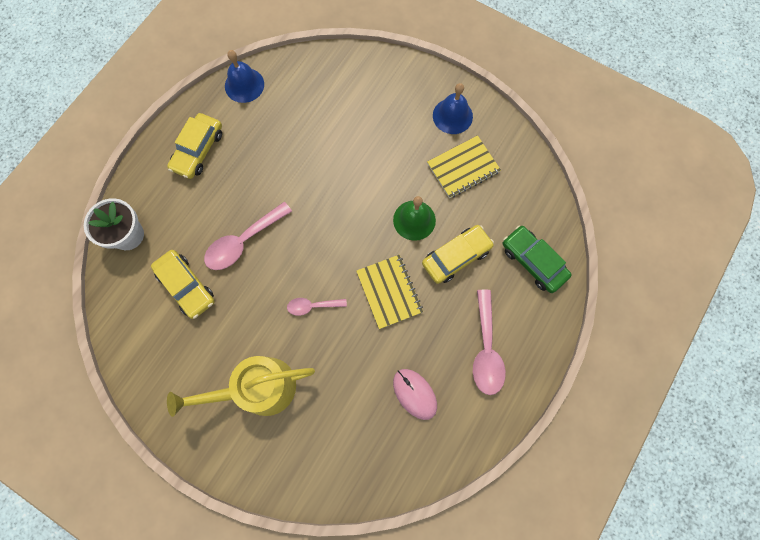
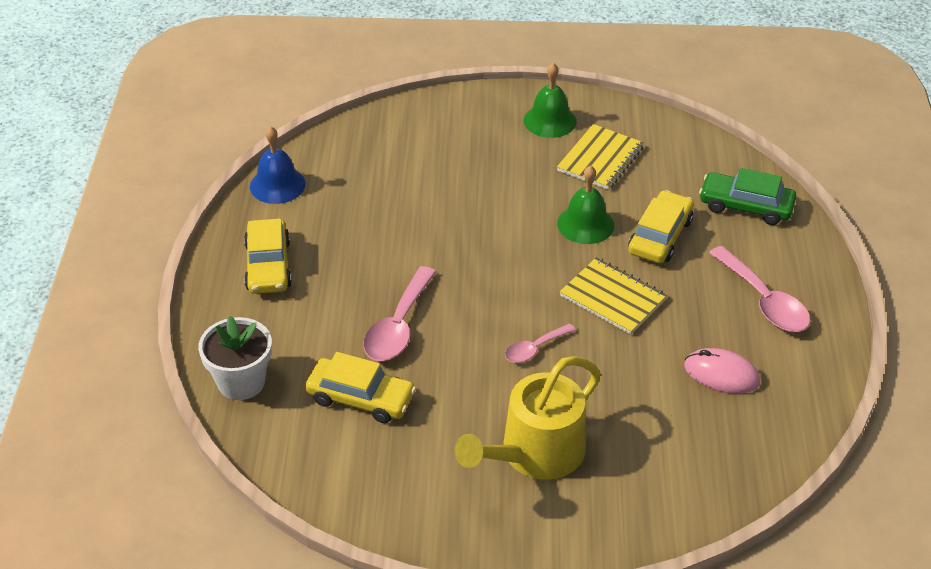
camera: 30 degrees left, 30 degrees down
(452, 116) = (550, 121): blue bell -> green bell

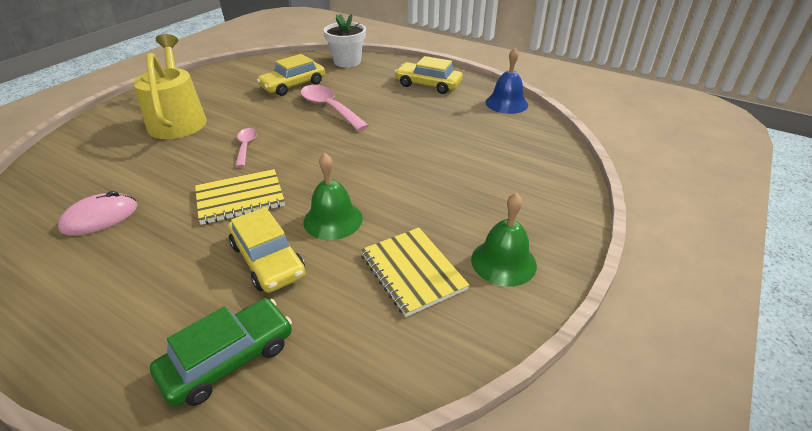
camera: 120 degrees right, 5 degrees down
(763, 300) = (113, 288): pink spoon -> none

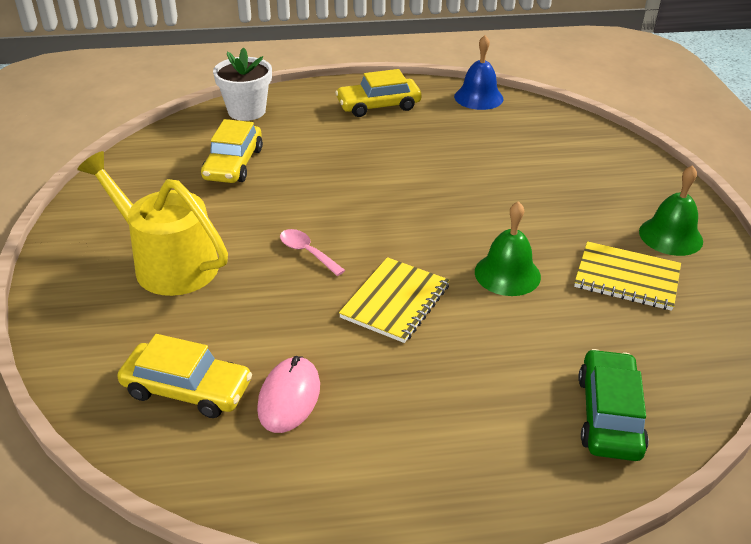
camera: 40 degrees left, 0 degrees up
(267, 260) = (512, 334): yellow car -> yellow car (187, 389)
(329, 108) = (322, 173): pink spoon -> none

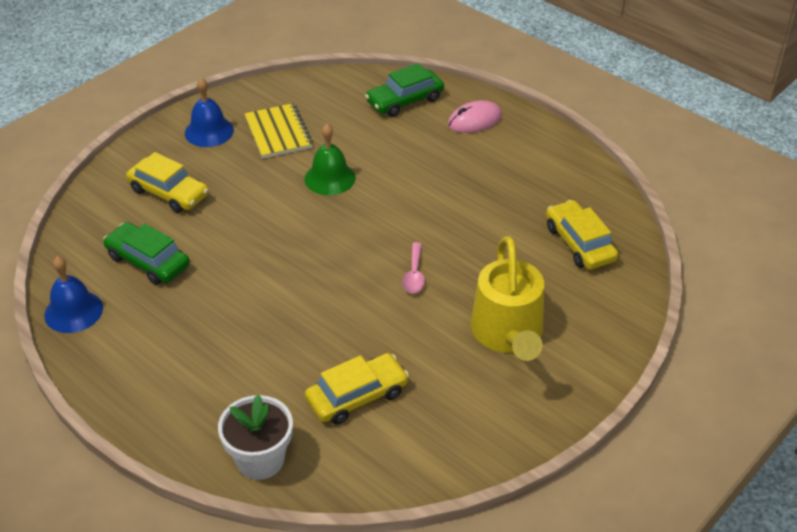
camera: 130 degrees left, 5 degrees up
(289, 397) = (533, 203): pink mouse -> pink mouse (474, 120)
(378, 105) = (155, 369): yellow car -> yellow car (169, 193)
(395, 301) = (412, 208): yellow notebook -> none
(499, 139) = (148, 261): none -> green car
(670, 236) = (209, 131): green bell -> blue bell

